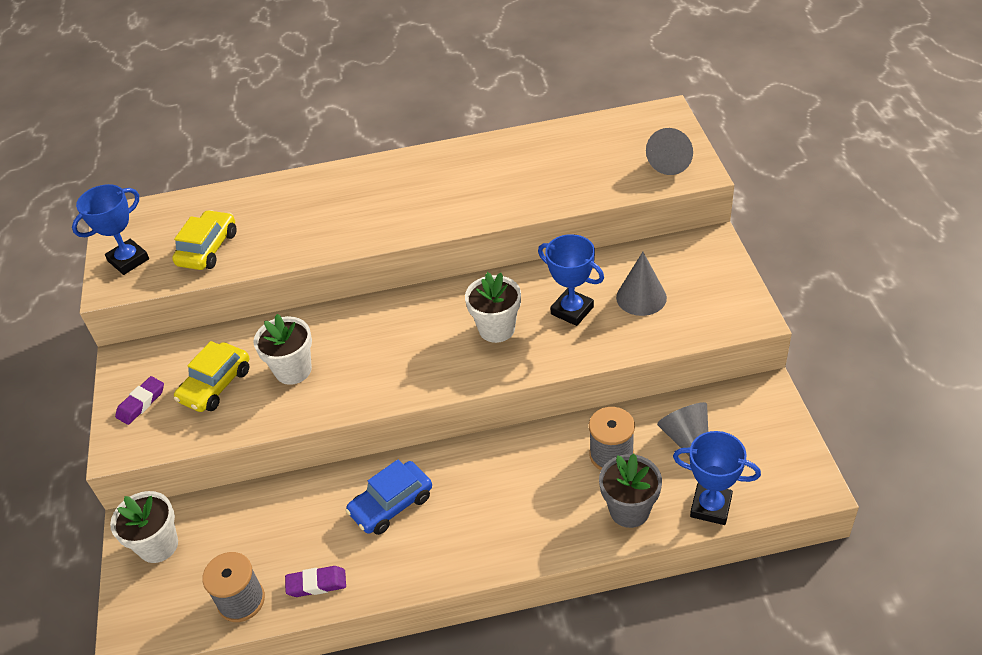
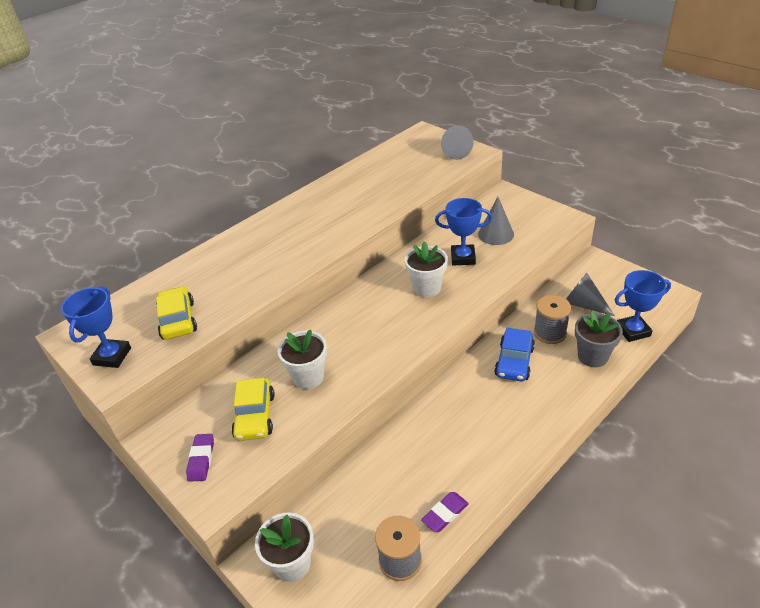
camera: 35 degrees left, 5 degrees down
(391, 504) = (444, 434): blue car -> blue car (514, 362)

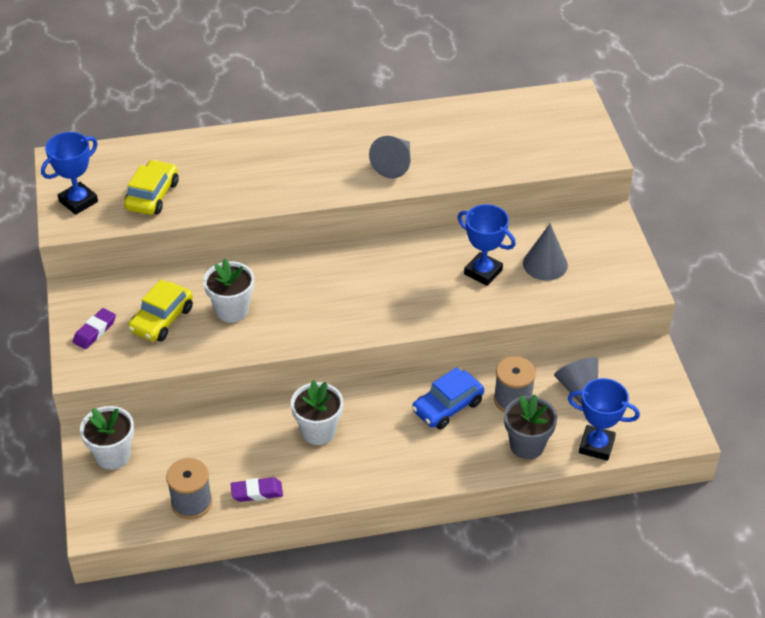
camera: 30 degrees right, 5 degrees up
(427, 288) = (415, 284): white flower pot -> white flower pot (318, 431)
(454, 151) = (579, 141): grey cone -> grey cone (394, 164)

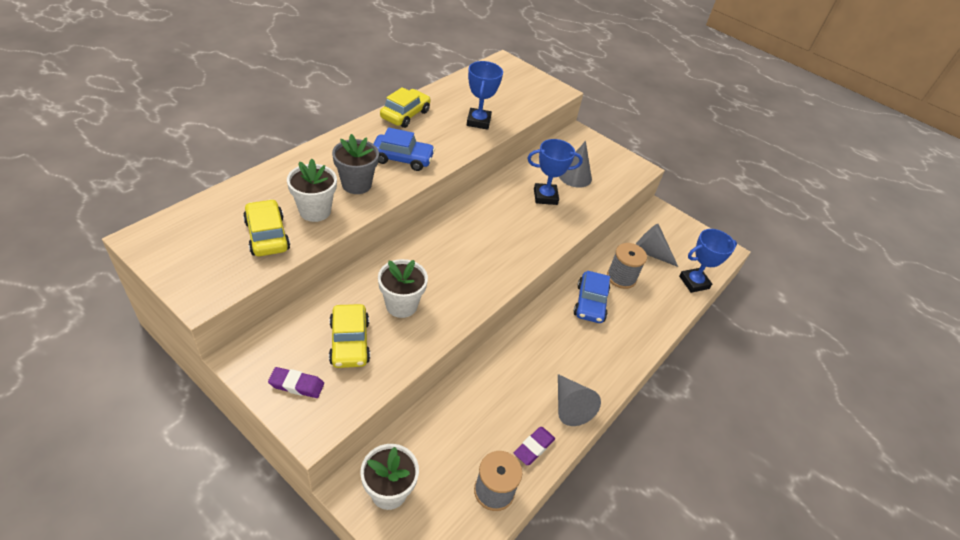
camera: 45 degrees left, 0 degrees up
(78, 201) = (197, 269): blue trophy -> blue trophy (478, 121)
(95, 331) = (296, 385): purple eraser -> purple eraser turned 75 degrees counterclockwise
(318, 431) = (528, 370): white flower pot -> white flower pot (315, 211)
(337, 170) = (402, 158): none -> blue car
(387, 123) = (405, 114): none -> yellow car
(394, 164) = (439, 140): grey cone -> grey cone (570, 406)
(527, 445) = (660, 304): grey flower pot -> grey flower pot (356, 184)

